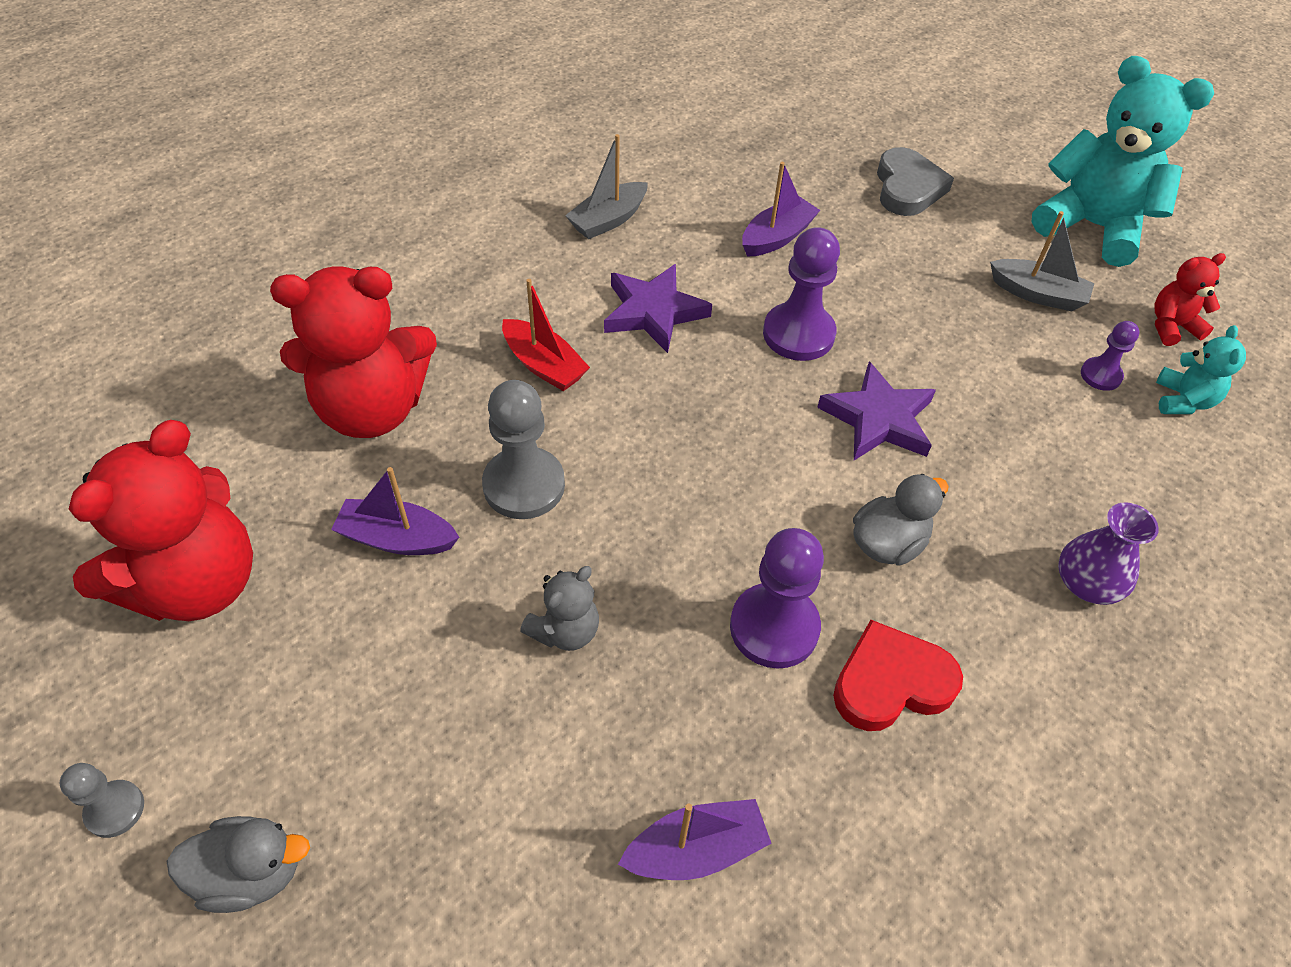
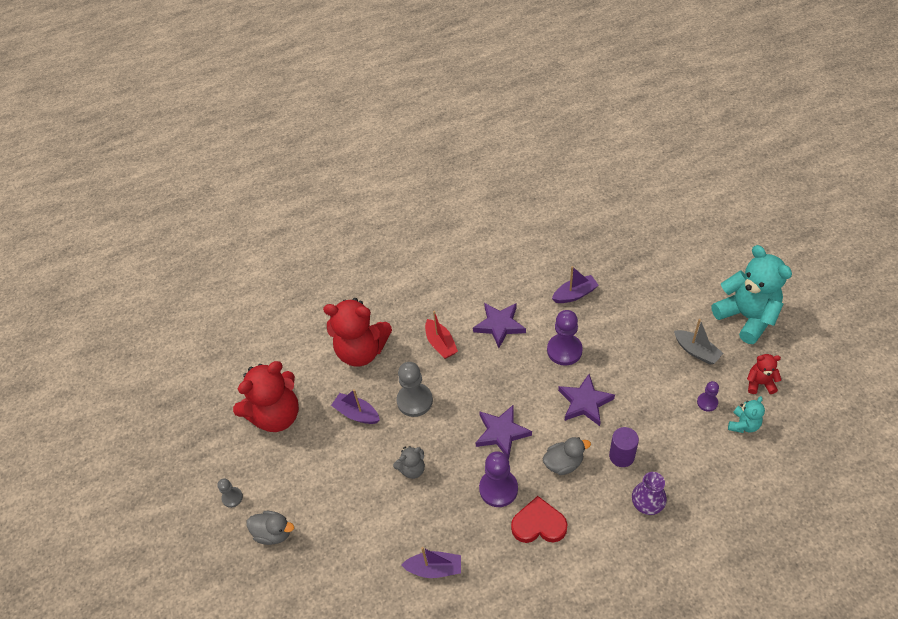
camera: 25 degrees right, 0 degrees up
(608, 220) = (495, 270): grey boat -> none
(736, 510) = (502, 433): none -> purple star
(907, 188) = (655, 276): grey heart -> none
(994, 503) = (621, 456): none -> purple cylinder

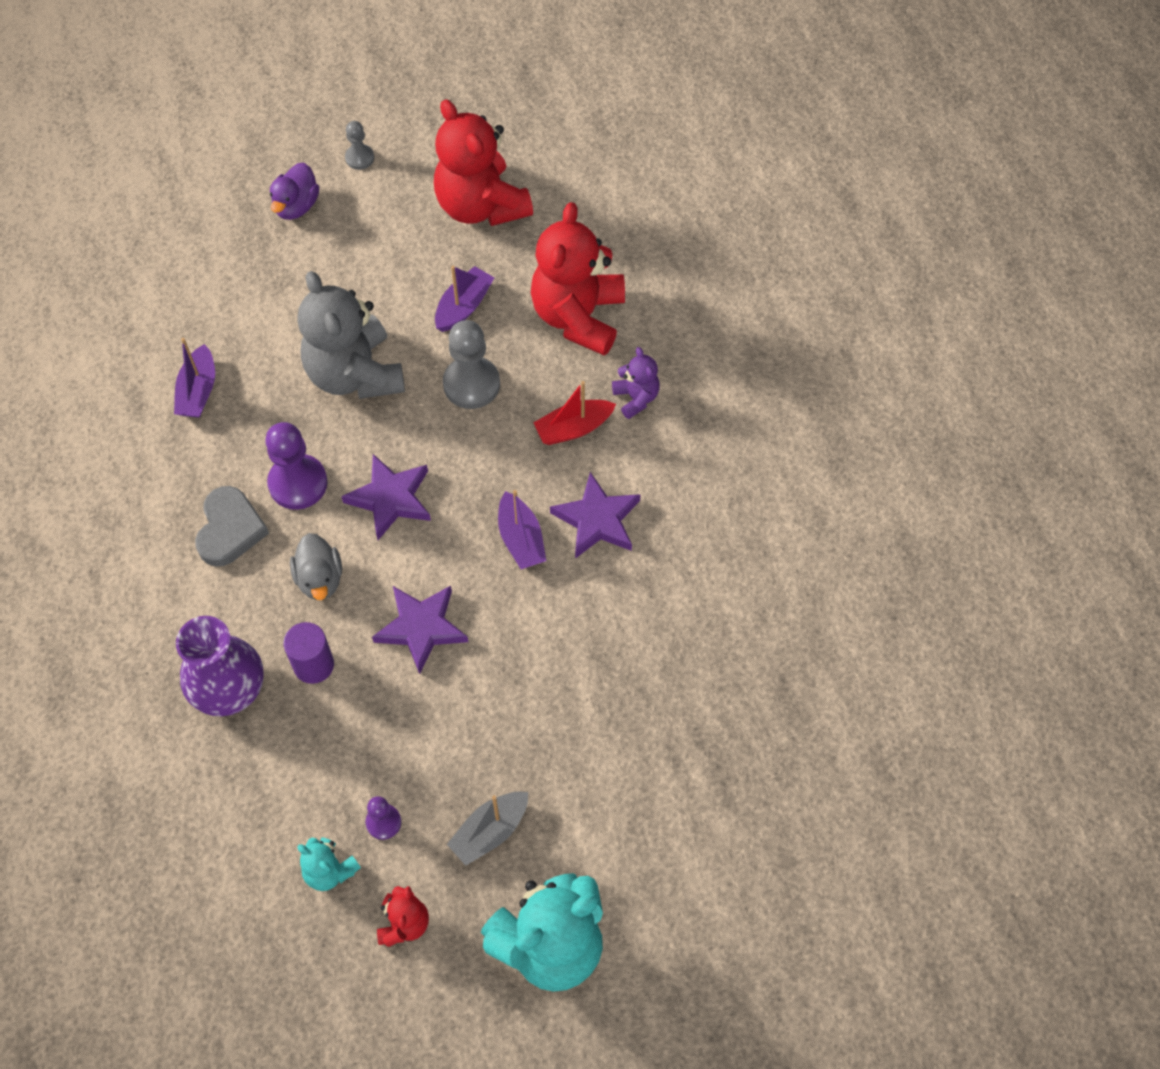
camera: 90 degrees right, 10 degrees up
(273, 533) = (296, 206): grey duck -> purple duck
(412, 469) = (355, 374): grey teddy bear -> grey teddy bear, size x2.11
(417, 316) = (636, 398): none -> purple teddy bear
(538, 524) = (230, 529): red heart -> grey heart
(564, 350) = (529, 613): purple pawn -> none
(575, 294) = (647, 650): purple boat -> purple boat (521, 539)
(647, 503) = (227, 686): purple vase -> purple vase, size x1.53

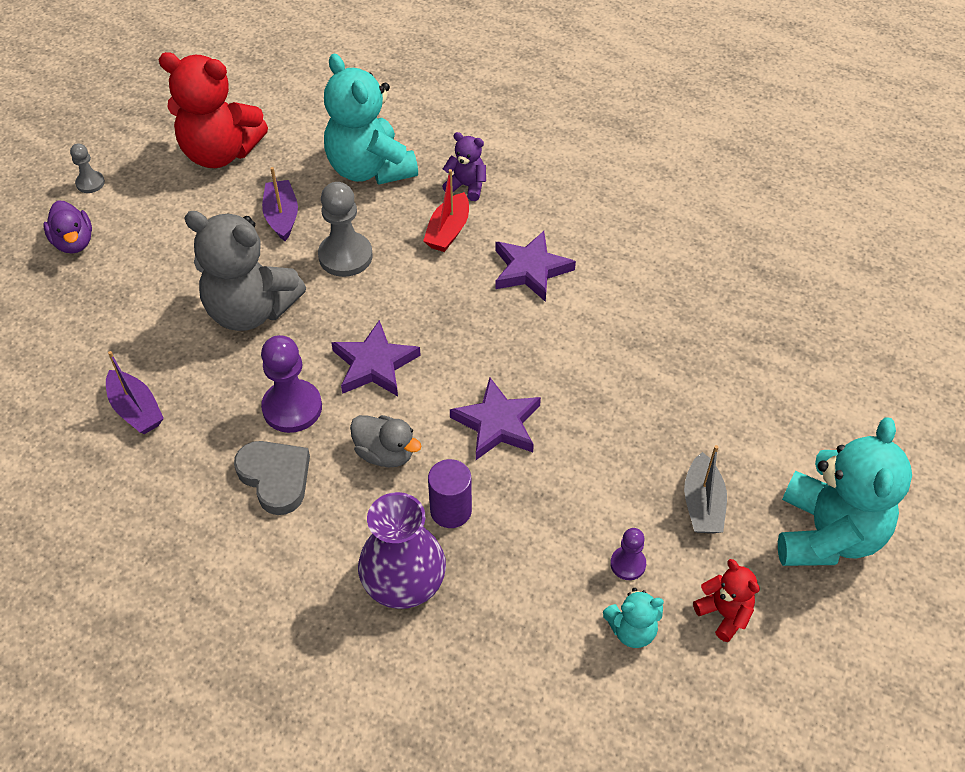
camera: 45 degrees left, 10 degrees down
(521, 539) = (496, 318): purple boat -> none
(578, 316) = (370, 169): red teddy bear -> turquoise teddy bear

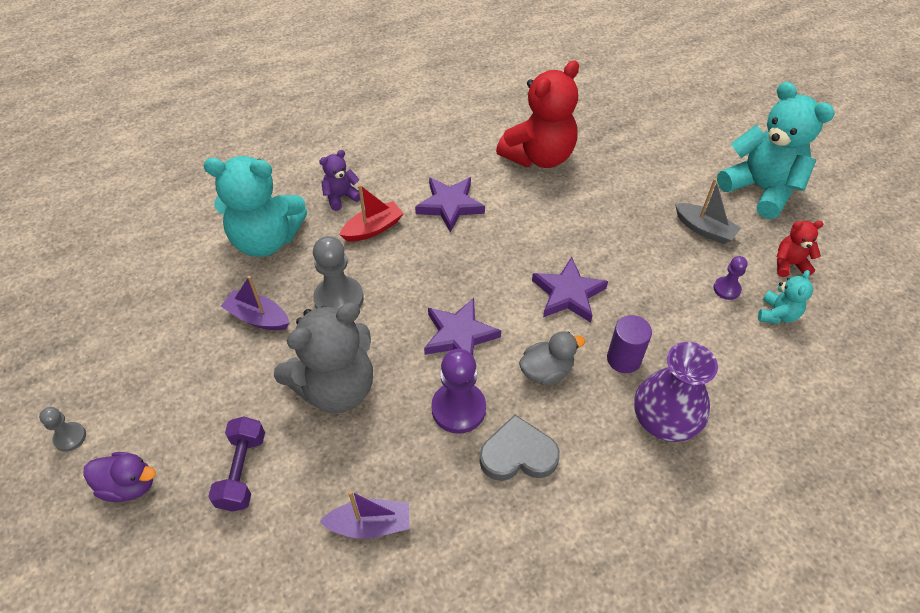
camera: 55 degrees left, 0 degrees up
(130, 300) = (242, 471): none -> purple dumbbell
(220, 153) = (143, 323): red teddy bear -> red teddy bear (539, 156)
(448, 231) = (373, 229): red boat -> red boat turned 90 degrees counterclockwise

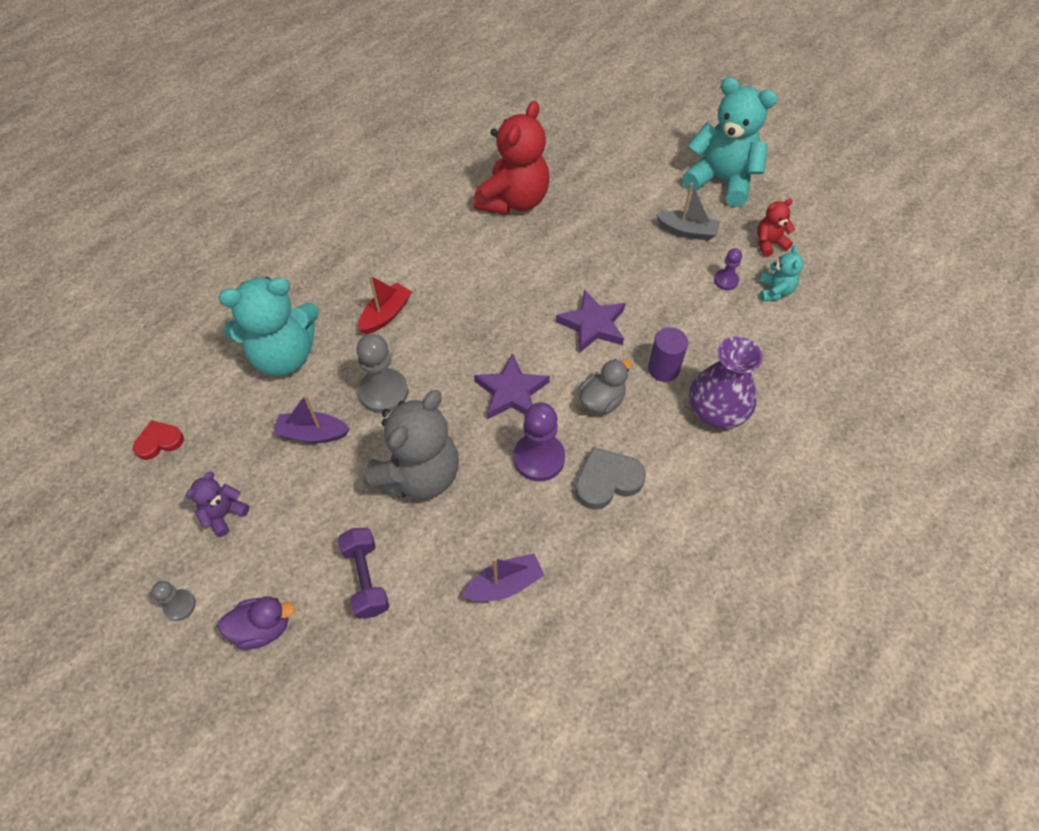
camera: 20 degrees left, 5 degrees up
(125, 284) = (159, 442): none -> red heart
(341, 197) = (340, 292): purple teddy bear -> purple teddy bear (224, 514)
(450, 205) = (450, 271): purple star -> none

